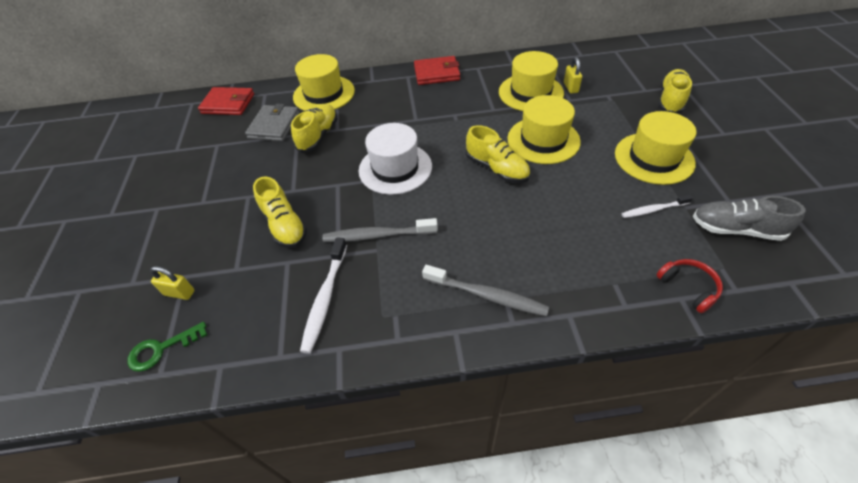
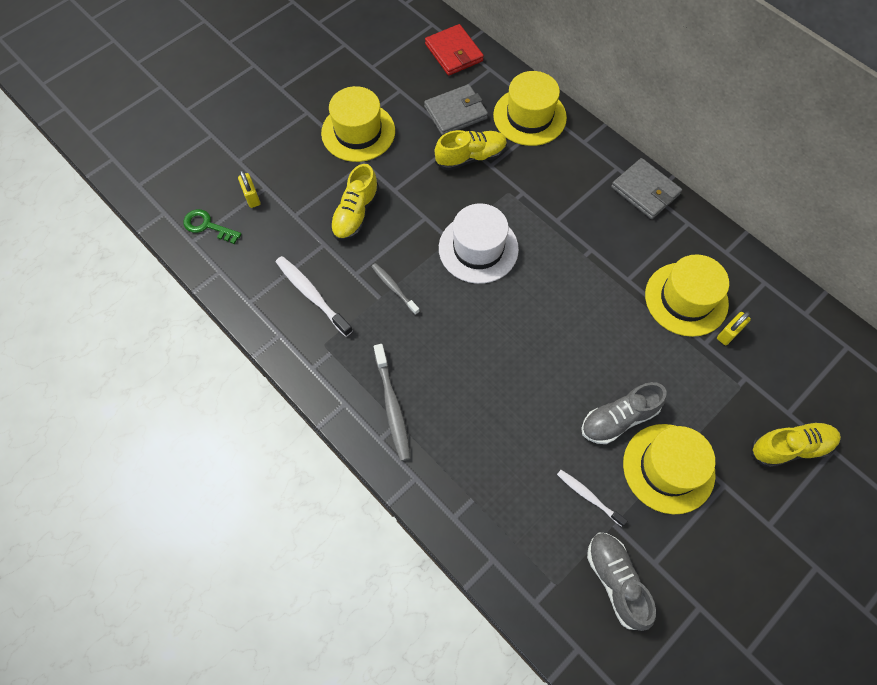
camera: 50 degrees right, 15 degrees up
(325, 298) = (312, 295): white toothbrush -> white toothbrush turned 75 degrees clockwise
(377, 235) = (394, 288): grey toothbrush -> grey toothbrush, size x0.63
(436, 73) = (645, 191): red wallet -> grey wallet
(496, 169) = (542, 332): yellow shoe -> none
(543, 140) = (616, 351): yellow hat -> yellow hat (358, 132)
(598, 164) = (618, 419): none -> grey shoe
(688, 287) = (510, 561): red headphones -> none

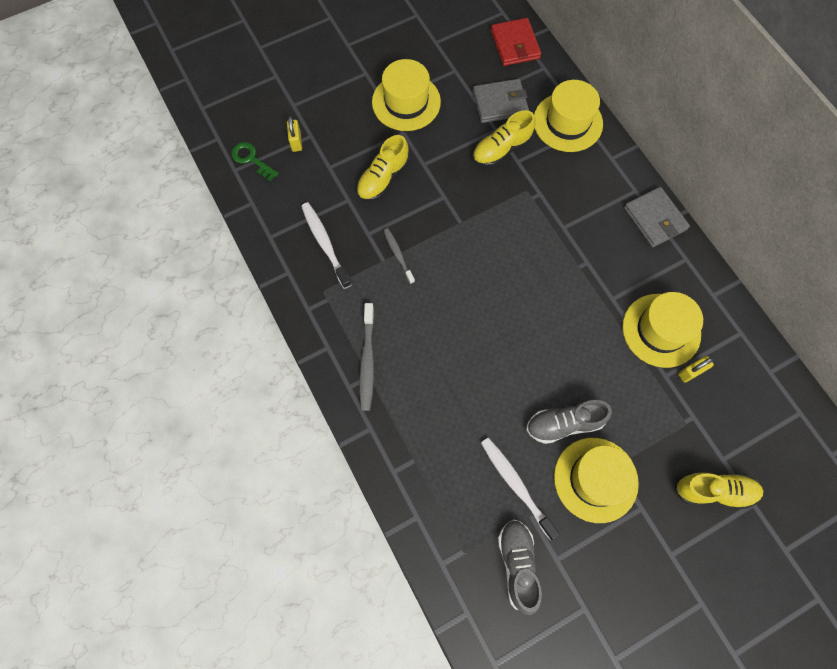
camera: 15 degrees right, 5 degrees up
(471, 157) = (501, 149): yellow shoe -> yellow shoe turned 150 degrees clockwise
(478, 248) = (483, 237): white hat -> none
(588, 496) = (516, 485): white toothbrush -> white toothbrush, size x1.59

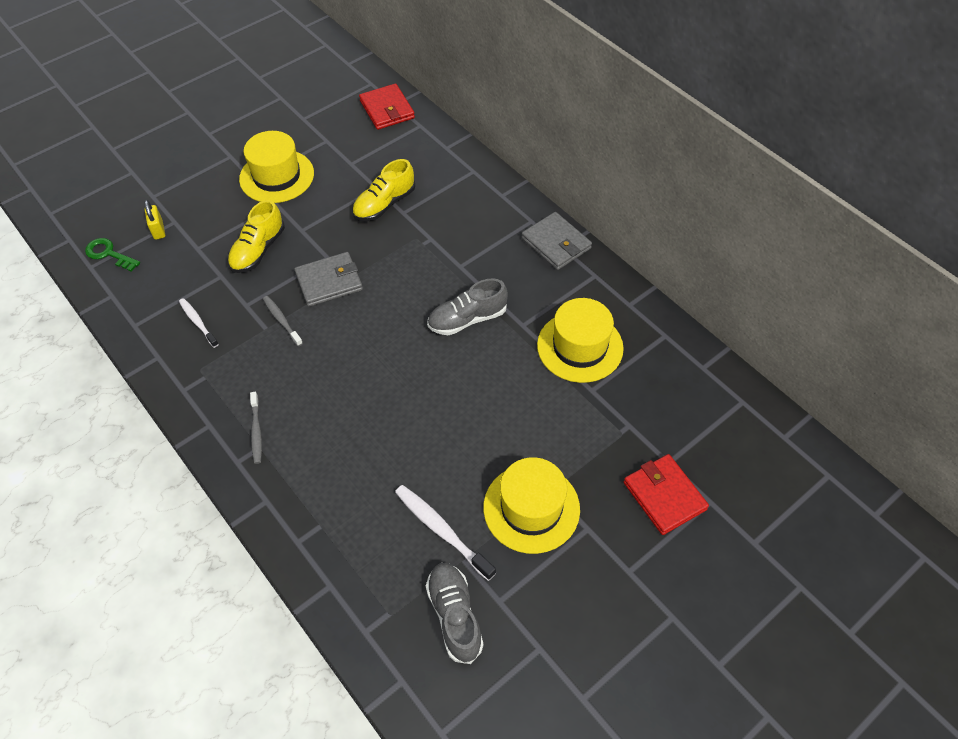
camera: 10 degrees left, 15 degrees down
(325, 244) = (198, 322): white toothbrush -> white toothbrush, size x0.63
(367, 361) = (256, 431): grey toothbrush -> grey toothbrush, size x0.63
(500, 103) = (377, 163): grey wallet -> grey wallet (329, 282)
(564, 424) = (488, 457): grey shoe -> grey shoe (467, 319)
(567, 122) = (451, 170): yellow hat -> none
(690, 372) = (618, 382): yellow padlock -> none
(714, 491) = (664, 496): yellow shoe -> red wallet

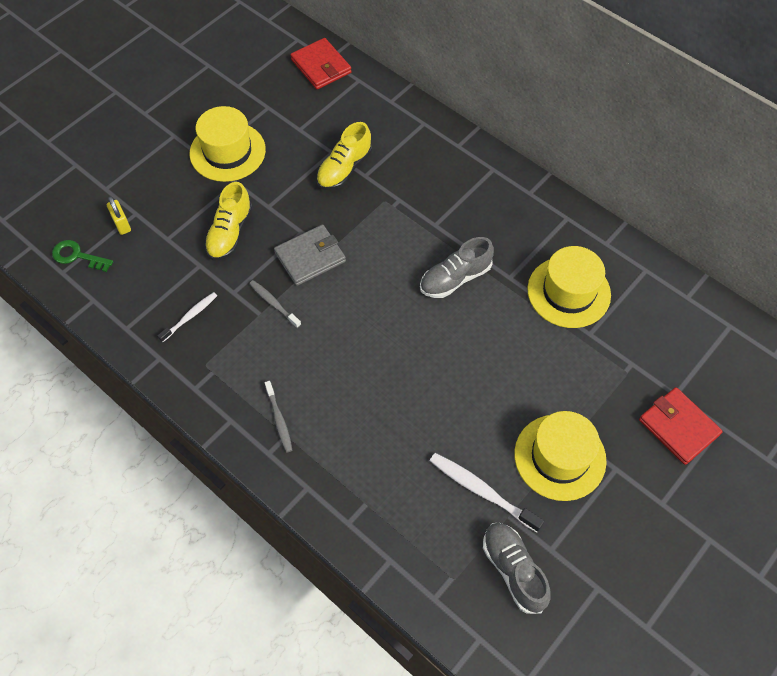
camera: 10 degrees left, 5 degrees up
(198, 322) = (190, 316): white toothbrush -> white toothbrush turned 90 degrees clockwise
(556, 243) = (522, 189): grey wallet -> none

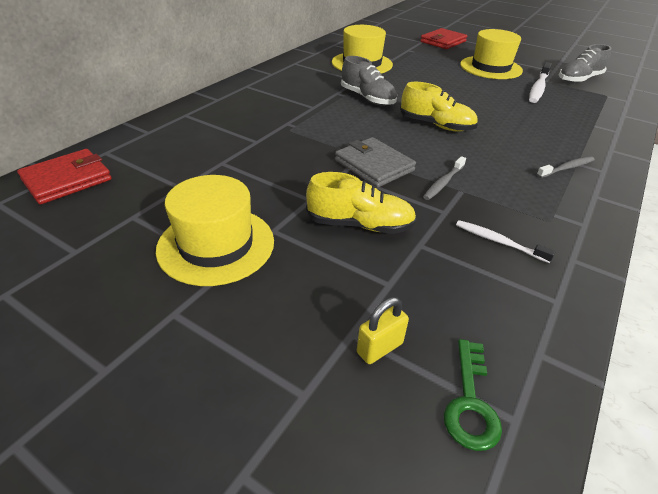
camera: 100 degrees left, 20 degrees down
(344, 169) = (247, 153): yellow shoe -> yellow shoe (436, 125)

